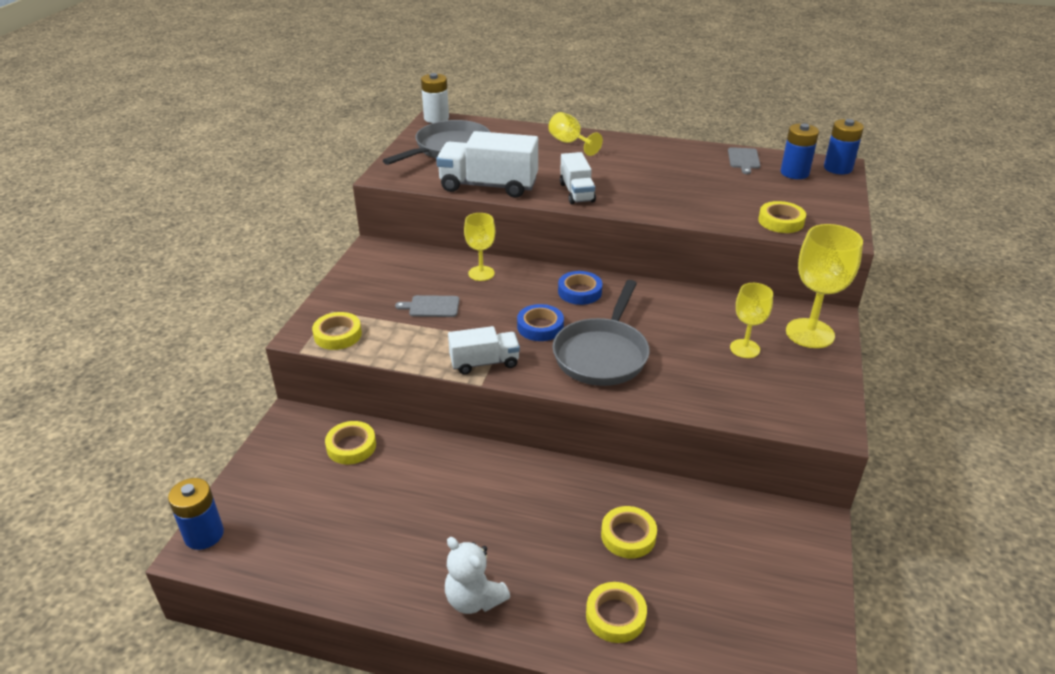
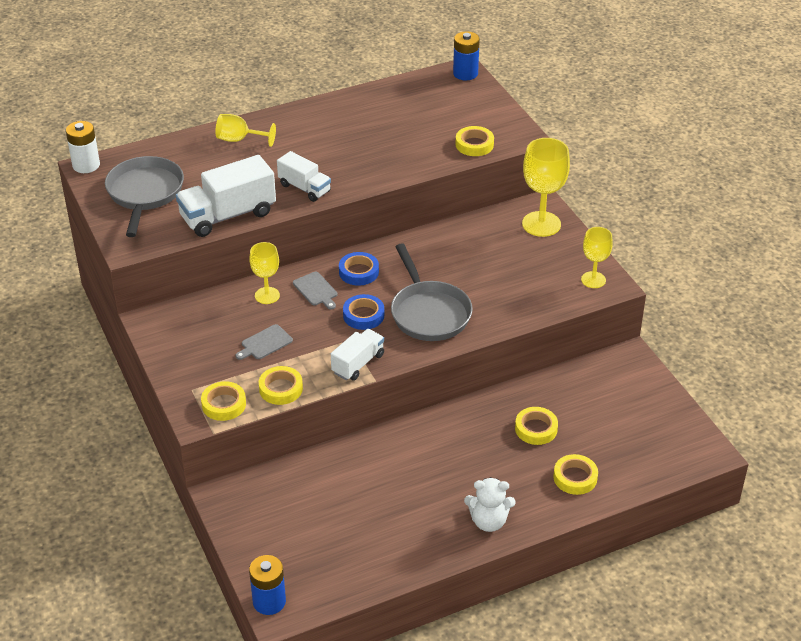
camera: 40 degrees left, 5 degrees up
(351, 446) = (293, 485): yellow tape -> yellow tape (281, 389)
(743, 159) = (392, 95): grey cutting board -> grey cutting board (316, 290)
(745, 348) = (513, 258): yellow goblet -> yellow goblet (593, 280)
(794, 173) = (440, 92): blue battery -> none

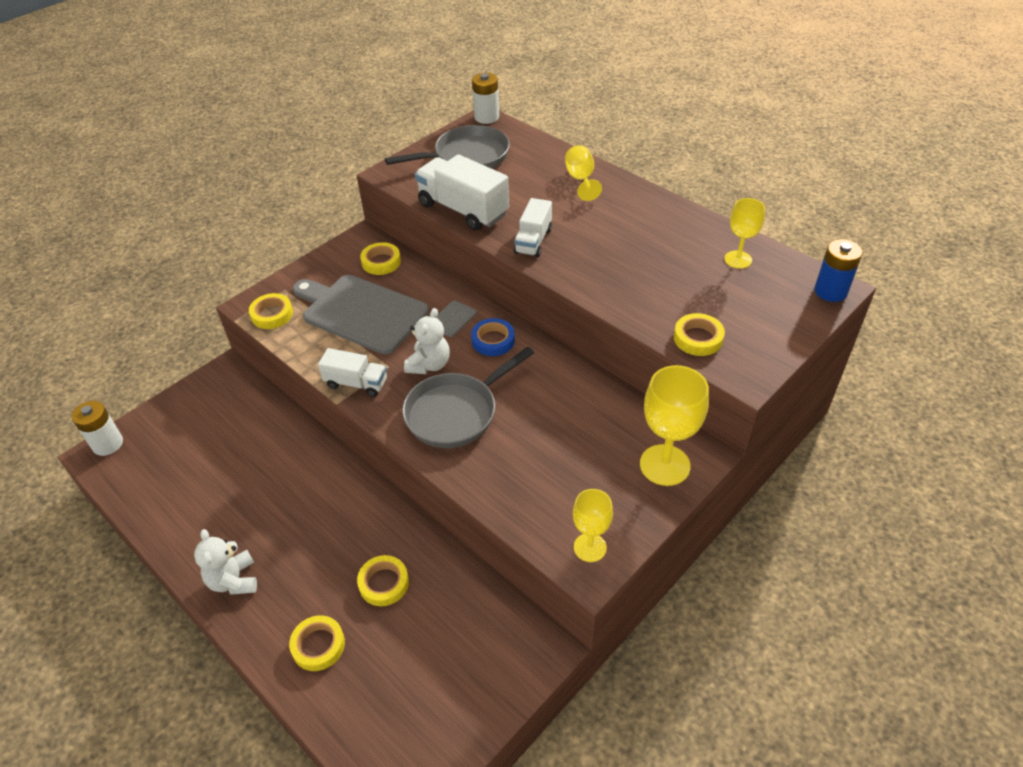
camera: 70 degrees right, 5 degrees up
(265, 343) = (361, 312): grey cutting board -> grey cutting board, size x2.48
(267, 295) = (427, 292): yellow goblet -> yellow goblet (738, 259)
(269, 601) = (107, 444): blue battery -> white battery
(281, 389) = (303, 342): yellow tape -> yellow tape (381, 262)
(363, 315) = (429, 364): blue tape -> white teddy bear

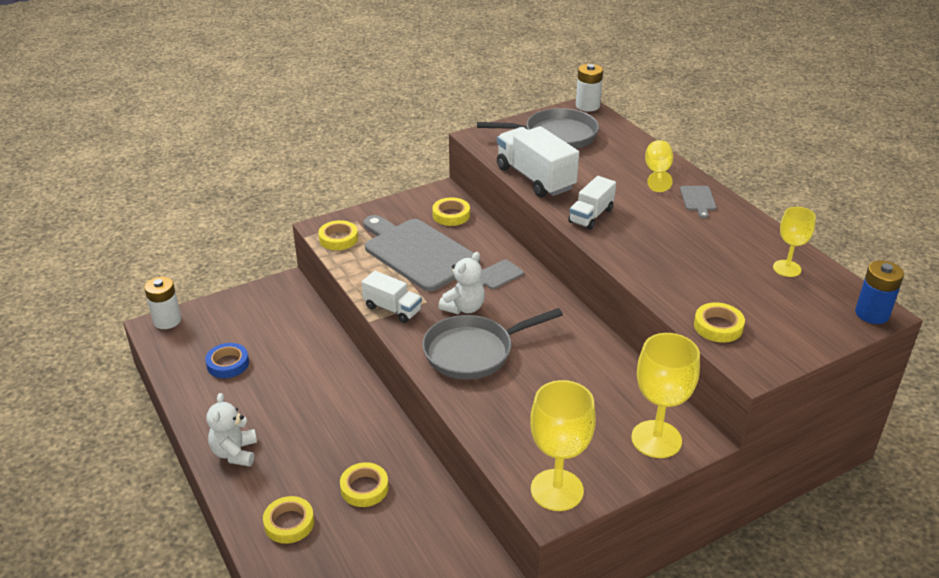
camera: 15 degrees right, 10 degrees down
(493, 340) = (530, 300): blue tape -> blue tape (228, 364)
(590, 547) = (557, 490): yellow goblet -> yellow goblet, size x1.64
(629, 201) = (698, 200): none -> grey cutting board

